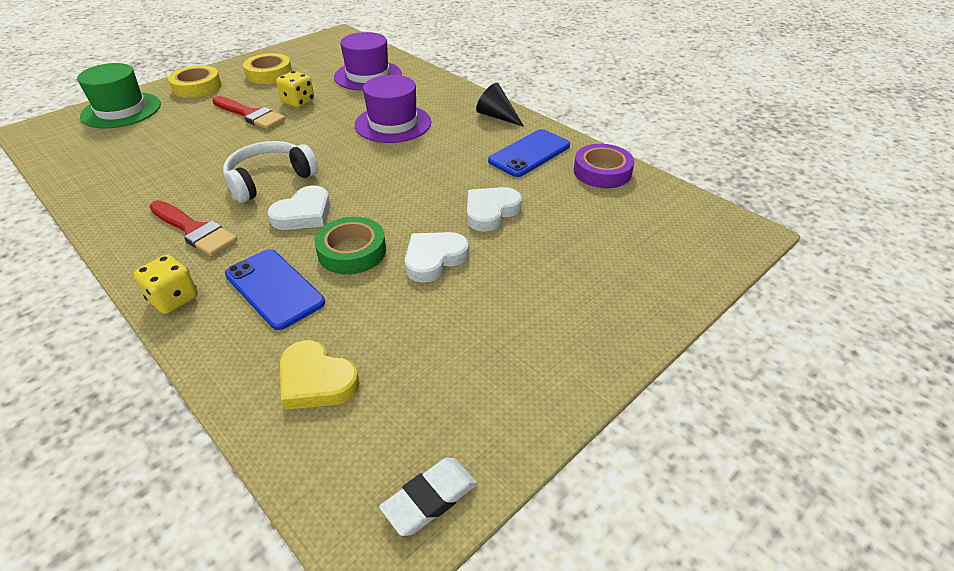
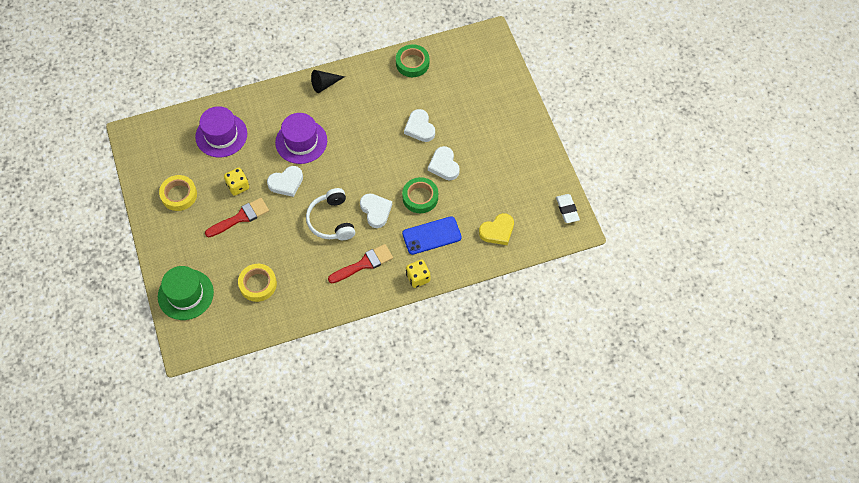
camera: 65 degrees left, 20 degrees up
(197, 87) = (173, 244): yellow tape -> yellow tape (258, 284)
(320, 130) = (286, 183): none -> white heart
(529, 153) = (376, 87): blue phone -> none
(602, 172) = (412, 63): purple tape -> green tape

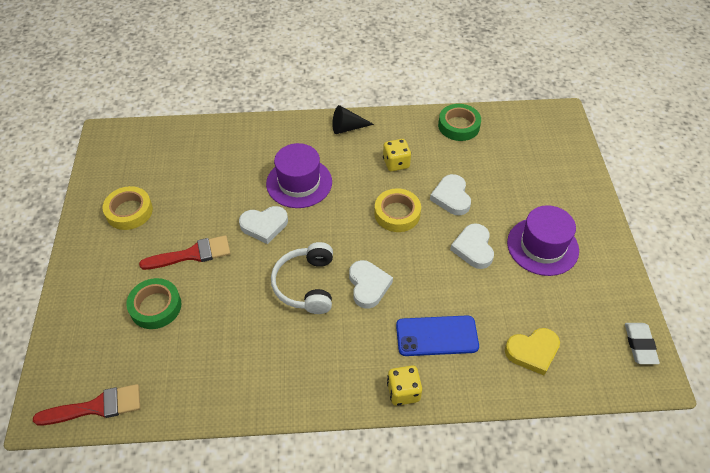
camera: 15 degrees right, 10 degrees down
(185, 294) = (81, 336): green hat -> none
(221, 135) = (207, 157): purple hat -> purple hat (542, 246)
(238, 186) = (203, 217): yellow dice -> yellow dice (396, 163)
(258, 284) = (180, 346): yellow tape -> yellow tape (397, 213)
(364, 264) = (332, 353): red brush -> red brush (96, 407)
(420, 197) = (432, 281): green tape -> green tape (155, 306)

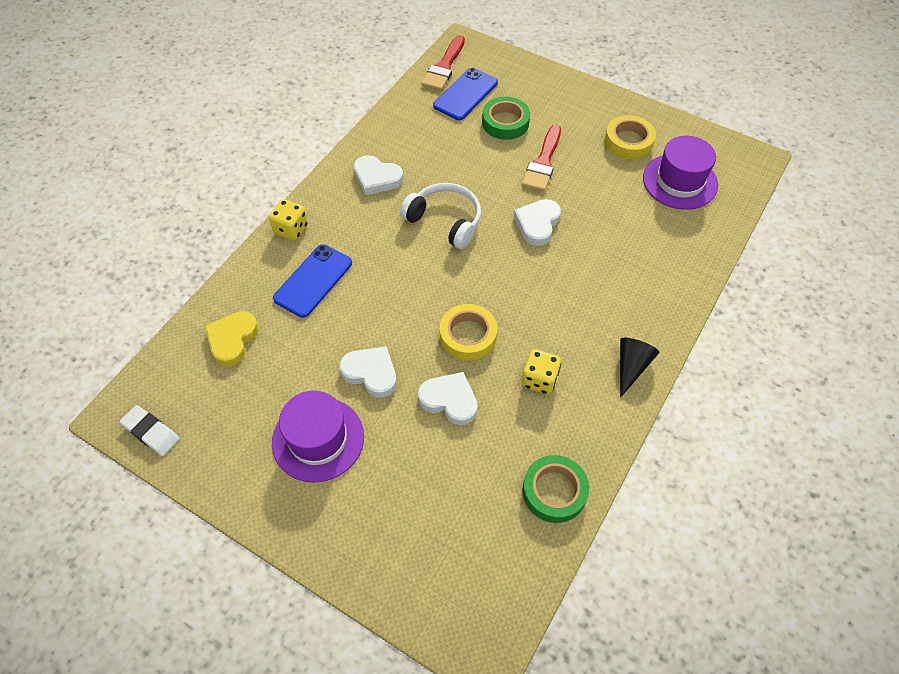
camera: 125 degrees right, 5 degrees up
(132, 361) = (465, 94): none -> blue phone
(299, 183) = (574, 277): purple hat -> purple hat (680, 181)
(368, 286) = (405, 263): white heart -> white heart (377, 178)

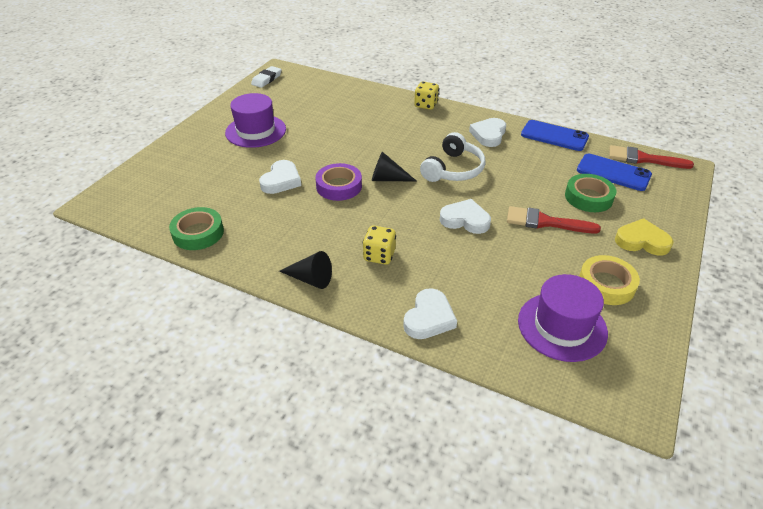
camera: 85 degrees right, 15 degrees down
(232, 339) = (330, 95): yellow heart -> yellow heart (641, 241)
(313, 281) = (381, 117): blue phone -> blue phone (554, 136)
(371, 373) = (305, 146): white heart -> white heart (429, 318)
(457, 285) = (387, 179): none -> black cone
(468, 336) = (339, 186): yellow tape -> purple tape
(539, 380) = (298, 224): yellow dice -> yellow dice (379, 255)

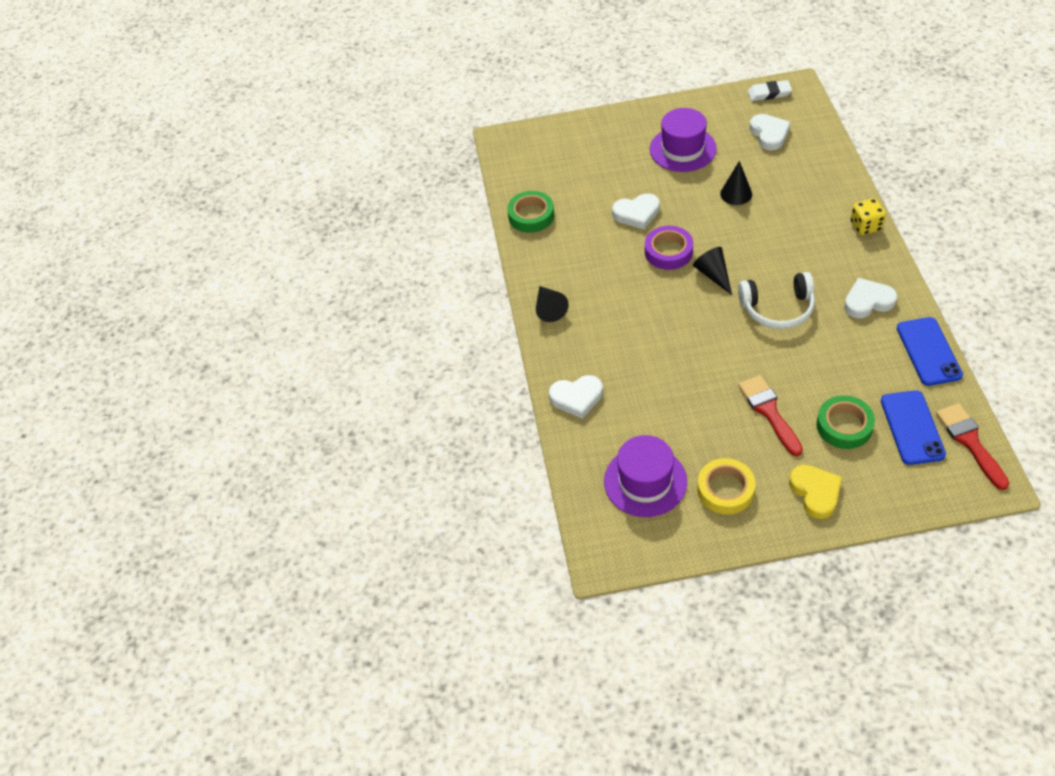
camera: 60 degrees right, 10 degrees up
(329, 132) = (736, 194): none -> black cone
(379, 255) = (612, 330): yellow dice -> none
(465, 220) = (712, 356): white heart -> white heart (769, 134)

